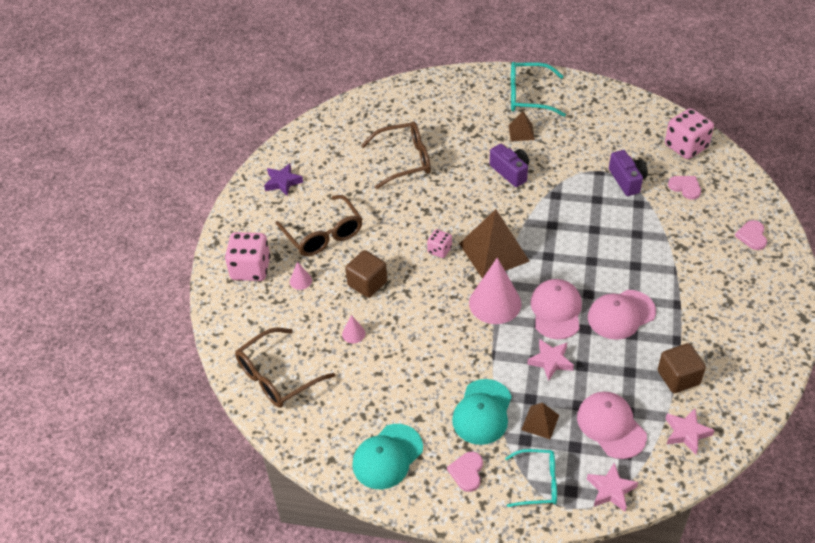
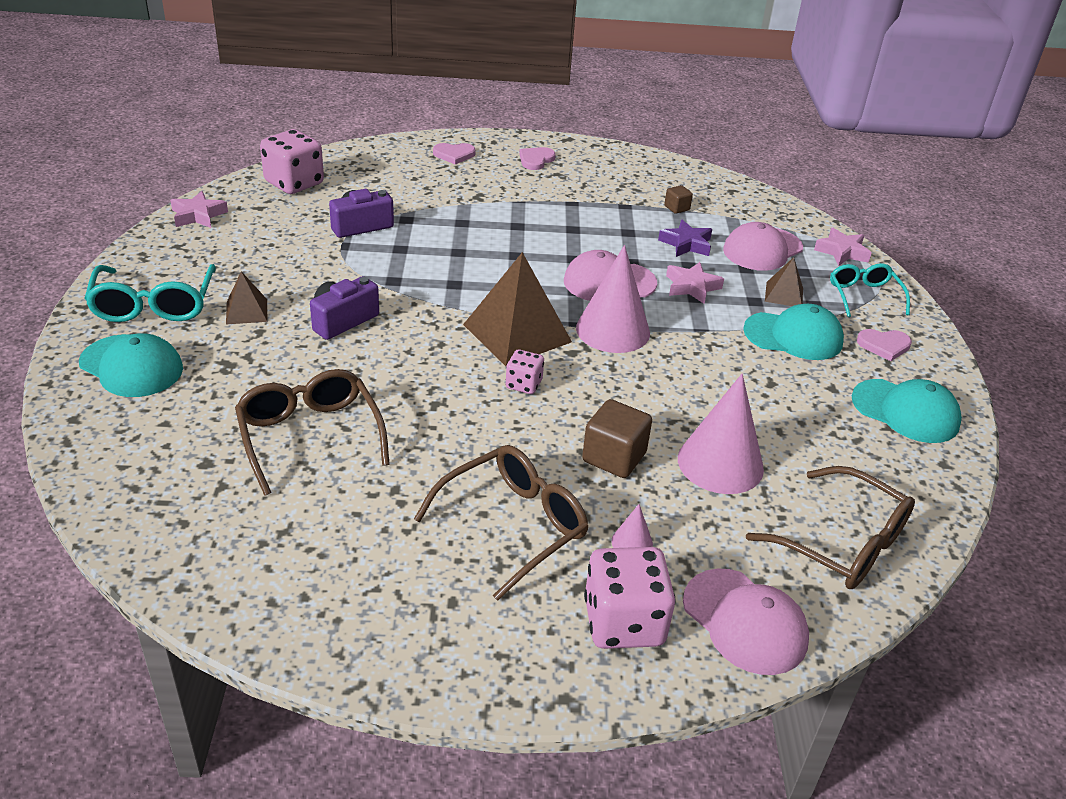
camera: 105 degrees left, 10 degrees down
(283, 182) = (371, 610): purple star -> purple star (686, 244)
(353, 334) = (720, 463): pink cone -> pink cone, size x2.27
(470, 94) = (131, 366): none -> turquoise cap
(621, 315) = (600, 238): pink cap -> pink cap (745, 621)
(678, 377) = (677, 208): brown cube -> brown cube, size x0.54
(685, 187) = (373, 188): pink heart -> pink heart (536, 160)
(686, 433) = (746, 207): pink star -> pink star (198, 215)

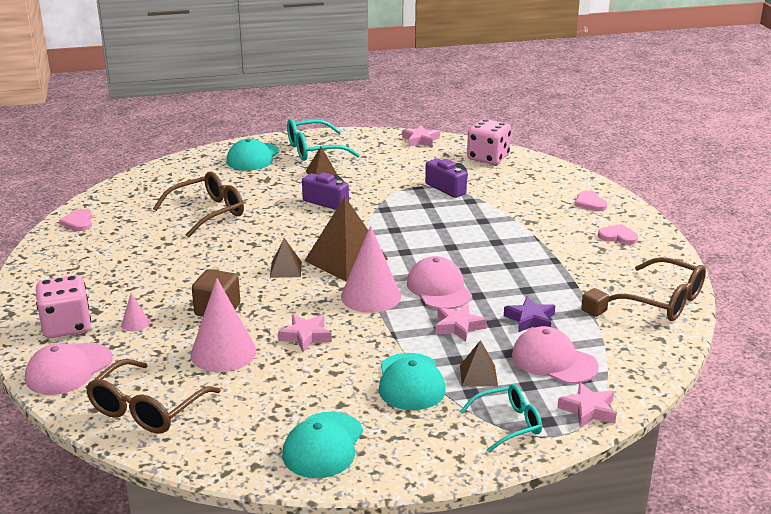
camera: 80 degrees right, 10 degrees down
(513, 525) = (144, 282): brown glasses -> brown glasses (663, 301)
(524, 384) = (286, 269): pink dice -> brown pyramid
(693, 392) = (306, 336): none -> pink star
(884, 345) = (424, 435): pink heart -> pink heart (78, 222)

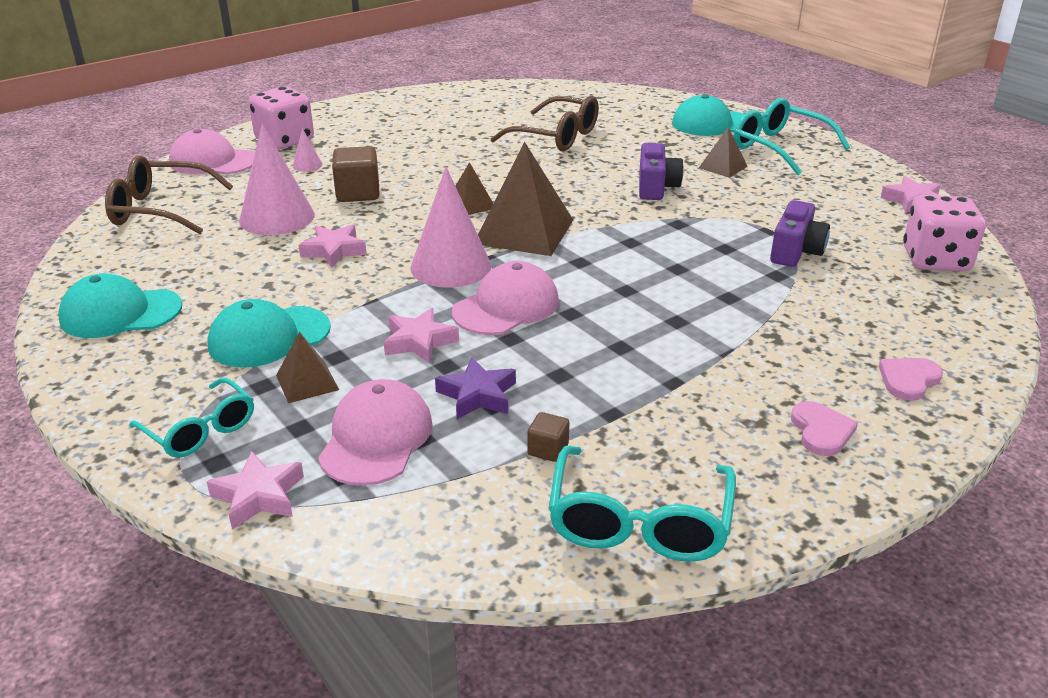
camera: 65 degrees right, 5 degrees up
(78, 222) = (475, 93): pink heart -> none
(663, 301) = (639, 523): brown glasses -> turquoise glasses

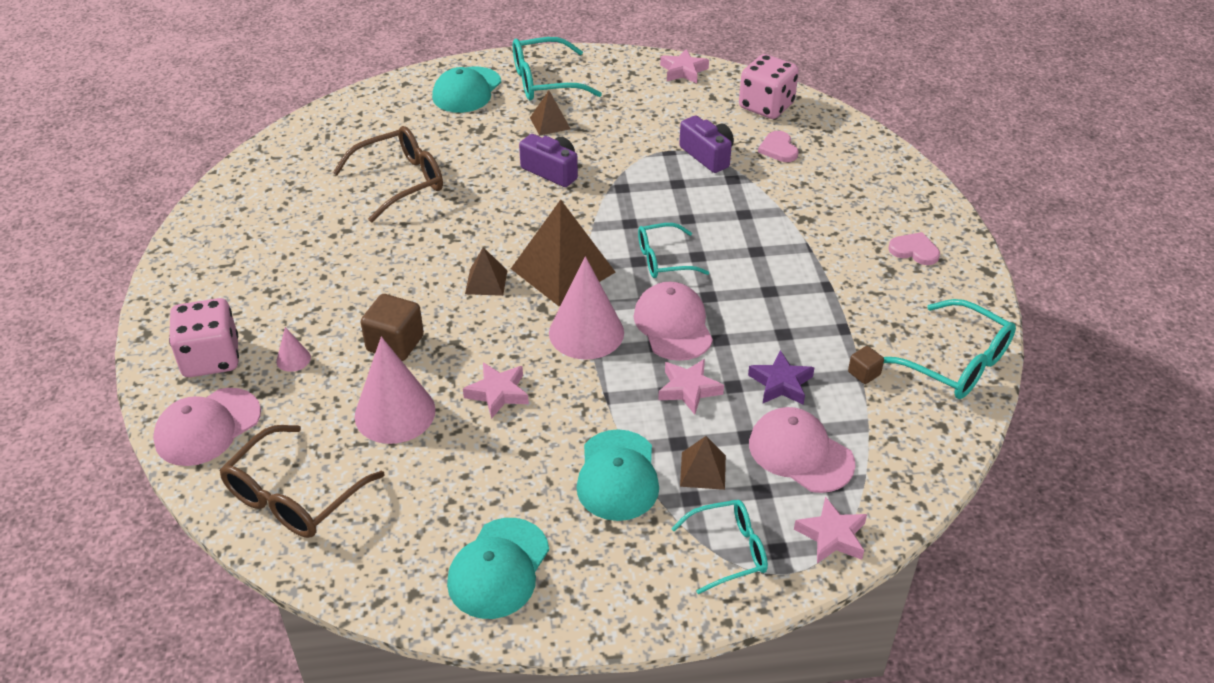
camera: 60 degrees left, 10 degrees up
(598, 274) = (663, 260): none -> turquoise glasses
(908, 380) = (887, 191): pink heart -> pink heart (778, 149)

